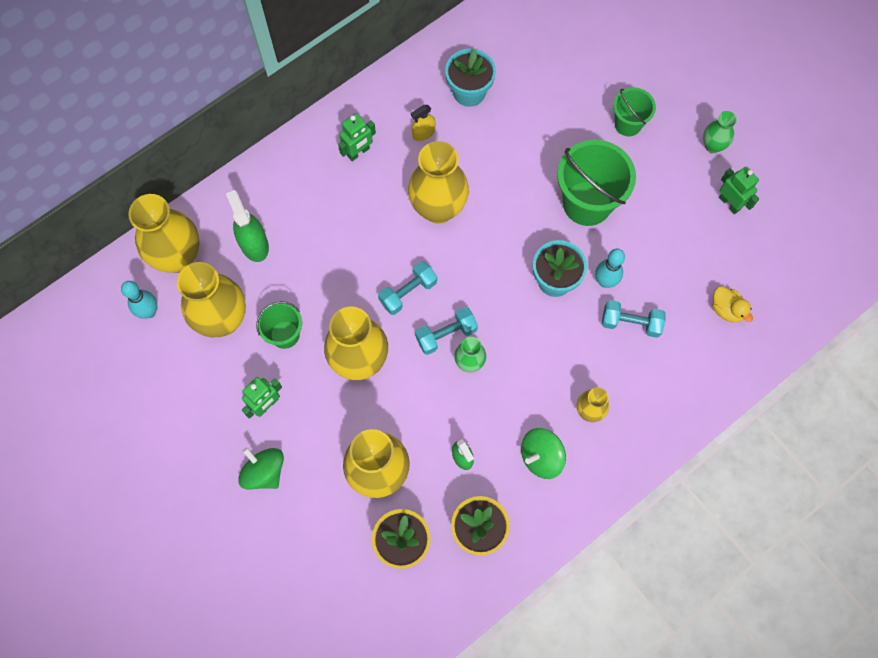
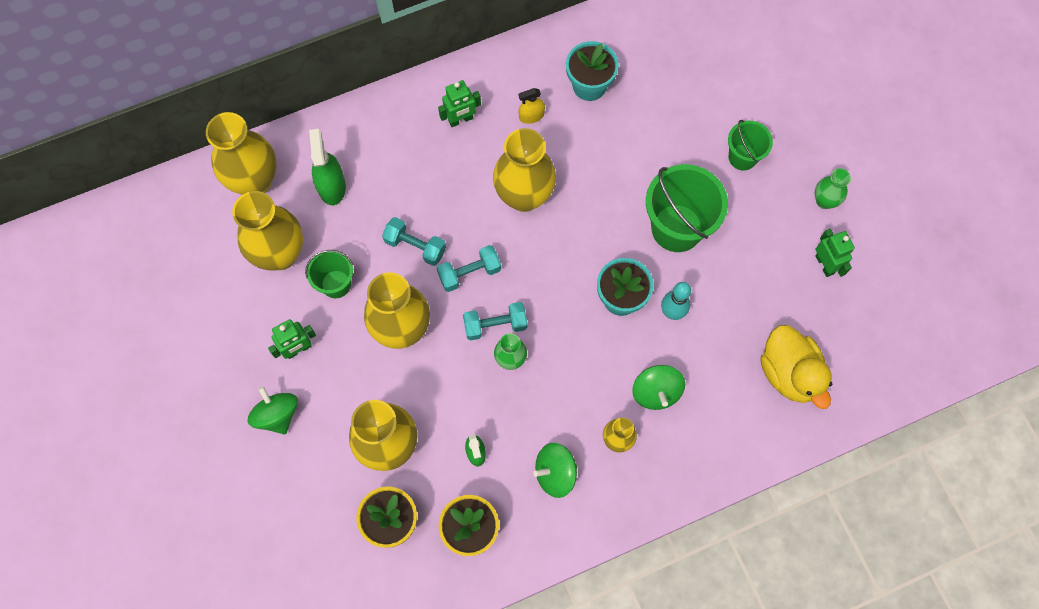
camera: 15 degrees right, 0 degrees up
(149, 312) = (211, 228): turquoise bowling pin -> none
(611, 358) = (656, 392): none -> green spinning top
(630, 323) = (686, 361): turquoise dumbbell -> turquoise dumbbell (415, 246)
(726, 309) = (789, 373): yellow duck -> yellow duck, size x1.85

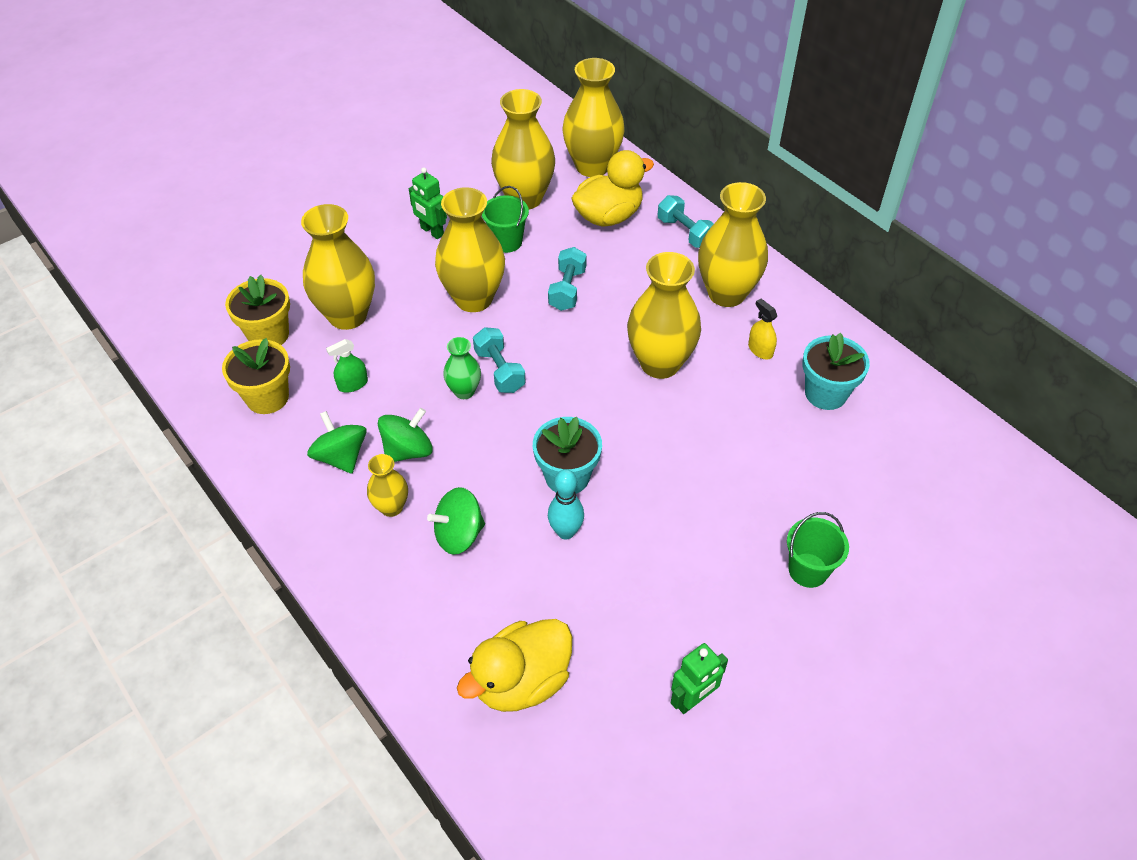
camera: 75 degrees right, 20 degrees down
(277, 415) = (363, 232): green spinning top -> green spinning top (408, 450)
(331, 186) = (608, 216): green spray bottle -> yellow duck
(461, 120) = (726, 293): green robot -> yellow vase
(469, 273) = (552, 337): turquoise dumbbell -> turquoise dumbbell (685, 232)
(676, 228) = (678, 515): green bucket -> none
(824, 201) = (788, 683): green vase -> none

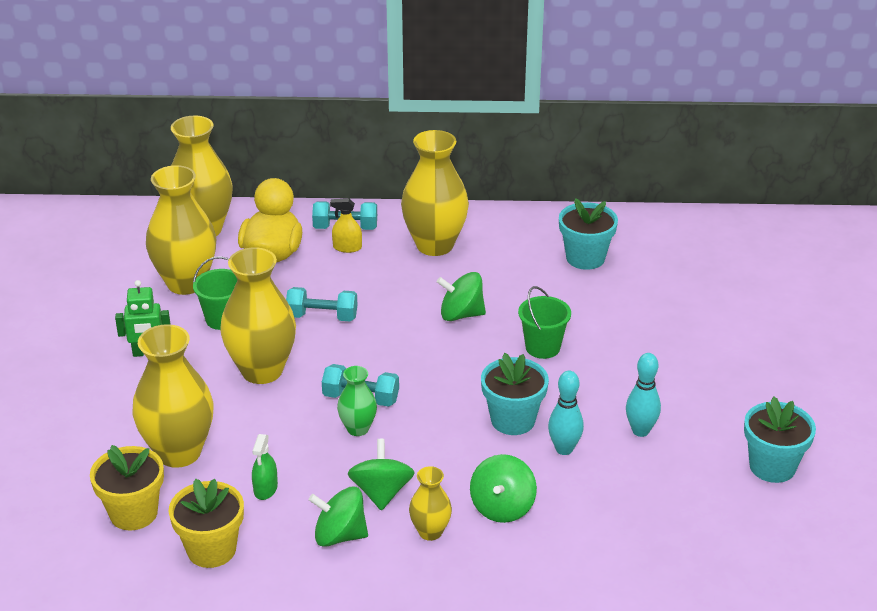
camera: 50 degrees left, 15 degrees down
(521, 681) = (674, 544): yellow duck -> none
(567, 289) = (322, 317): turquoise dumbbell -> turquoise dumbbell turned 45 degrees counterclockwise
(641, 570) = (640, 431): none -> turquoise bowling pin
(660, 363) = (461, 314): yellow vase -> green spinning top
(693, 699) = (772, 466): green robot -> turquoise flower pot
(760, 350) = (509, 262): yellow spray bottle -> yellow spray bottle (347, 247)
(808, 570) = (723, 354): green bucket -> green bucket (542, 347)

